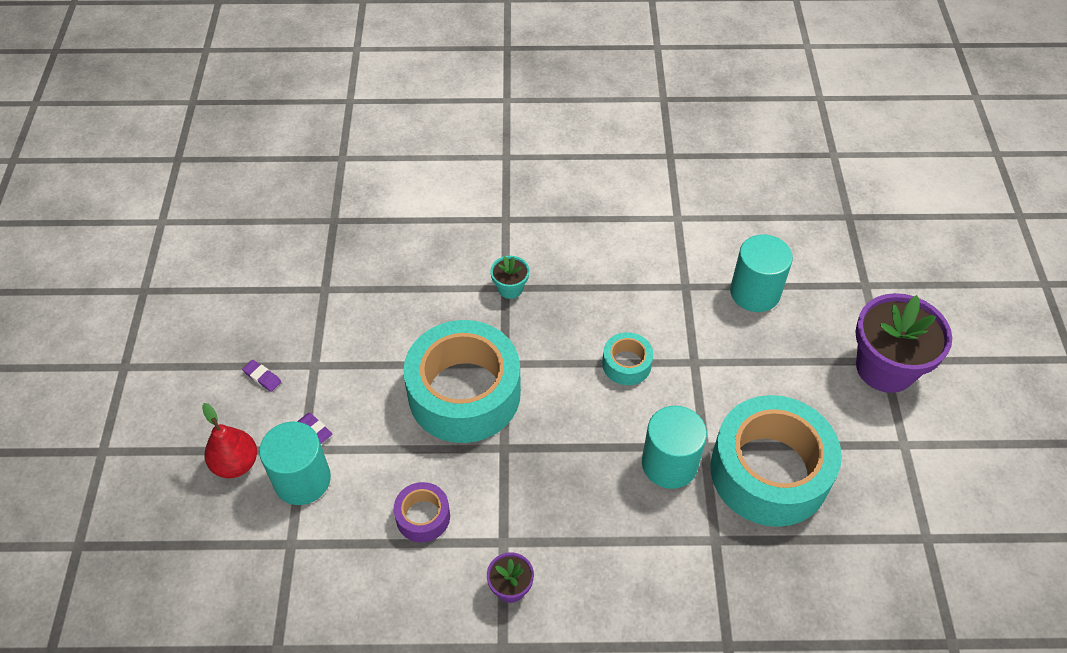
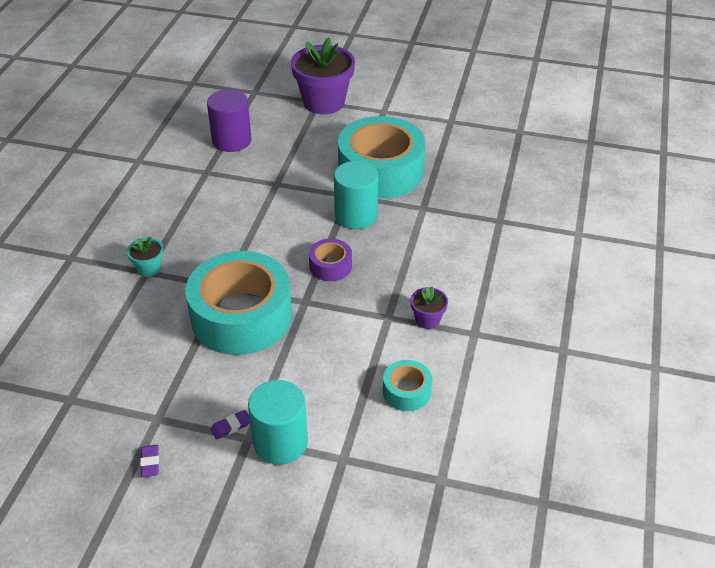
camera: 75 degrees left, 10 degrees down
(236, 463) = (241, 494): red pear -> none
(262, 377) = (150, 462): purple eraser -> purple eraser turned 60 degrees counterclockwise
(423, 517) = (349, 362): purple tape -> purple tape (330, 266)
(626, 364) = (260, 218): turquoise tape -> turquoise tape (406, 391)
(755, 292) = (231, 140): turquoise cylinder -> purple cylinder

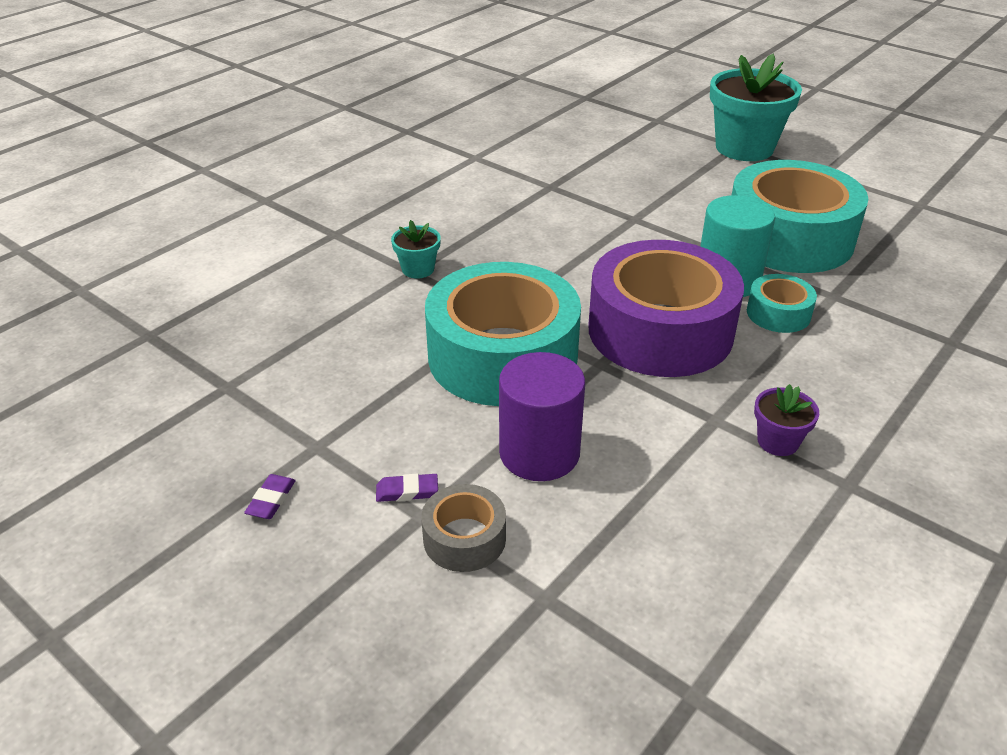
camera: 25 degrees right, 5 degrees down
(231, 140) = (601, 162): purple cylinder -> purple cylinder (539, 453)
(280, 442) = (464, 538): turquoise cylinder -> grey tape
(324, 102) = (744, 148): purple flower pot -> turquoise flower pot
(330, 266) = (660, 330): purple tape -> purple tape, size x2.24
(406, 391) = (697, 533): turquoise tape -> turquoise tape (778, 313)

